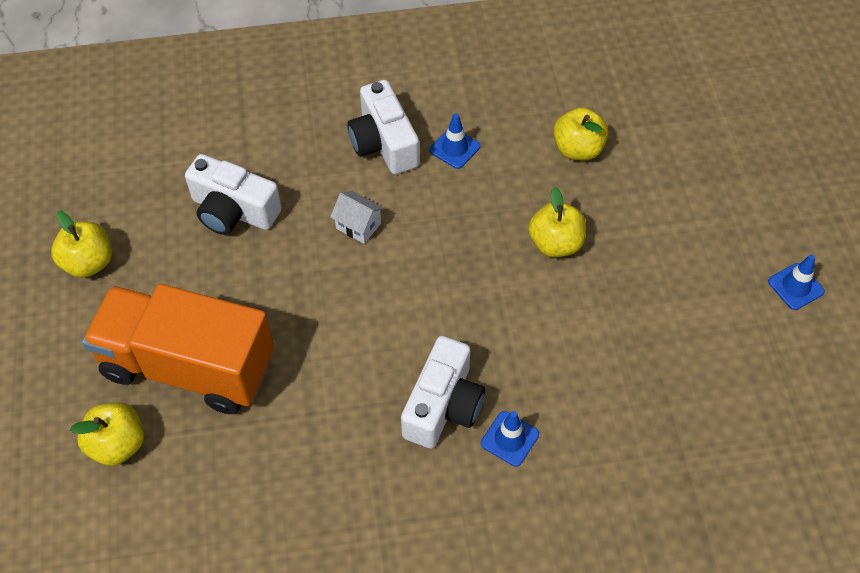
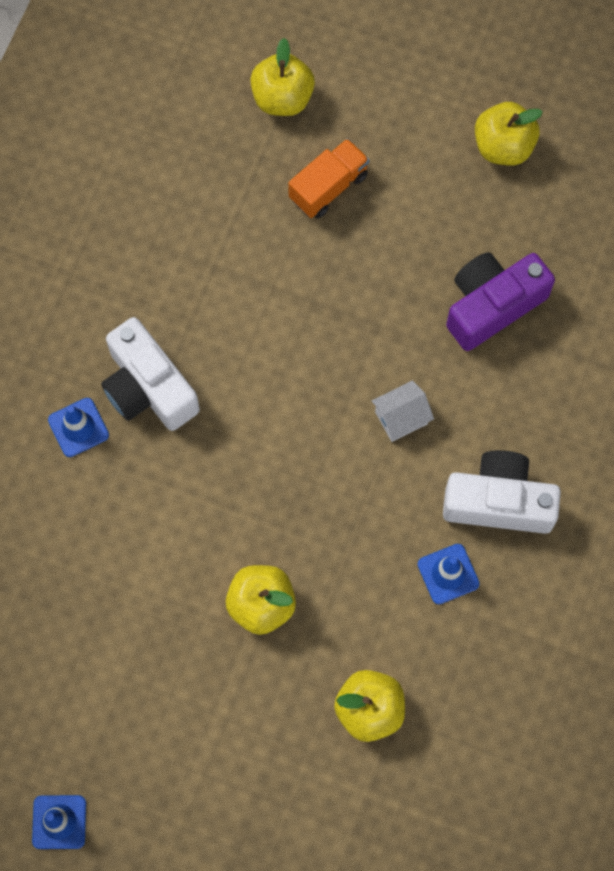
camera: 120 degrees right, 15 degrees up
(188, 366) = (328, 187): orange truck -> orange truck, size x0.46
(233, 211) = (492, 305): white camera -> purple camera

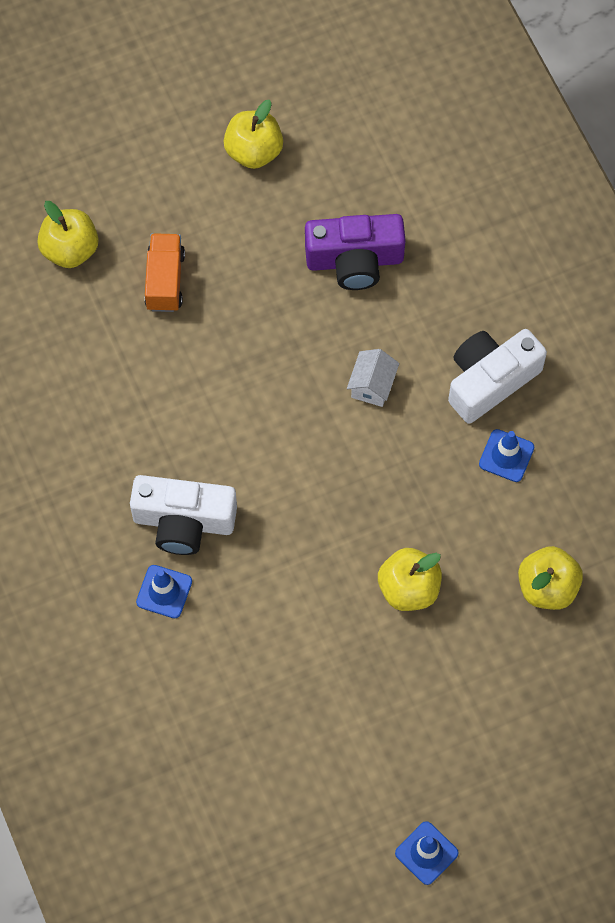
camera: 45 degrees left, 5 degrees down
(492, 305) = (354, 260): purple camera -> purple camera turned 105 degrees counterclockwise

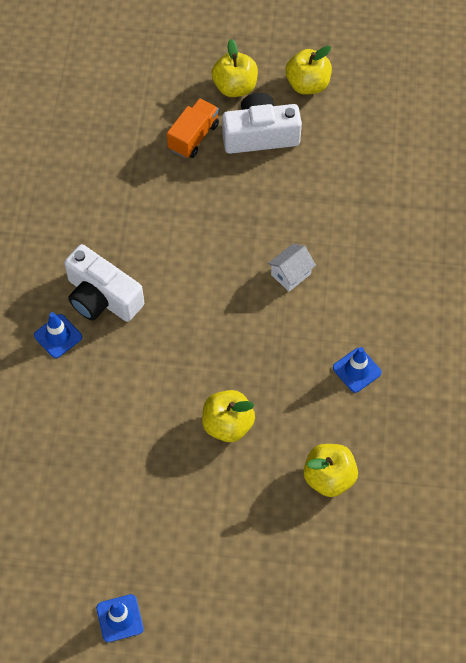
camera: 30 degrees right, 5 degrees down
(70, 250) = (144, 88): yellow apple -> yellow apple (235, 87)
(354, 260) = (332, 186): purple camera -> none
(490, 380) = (377, 313): white camera -> white camera (260, 135)

